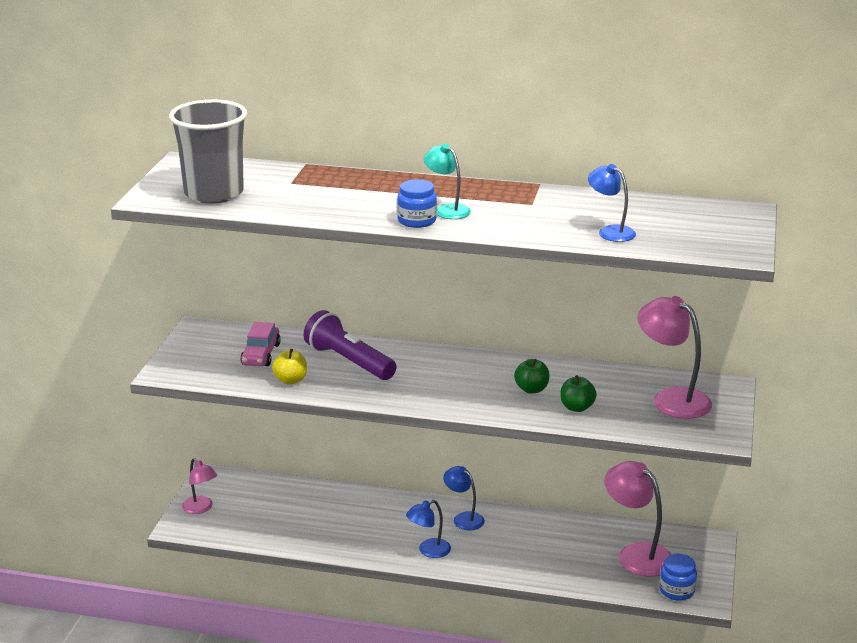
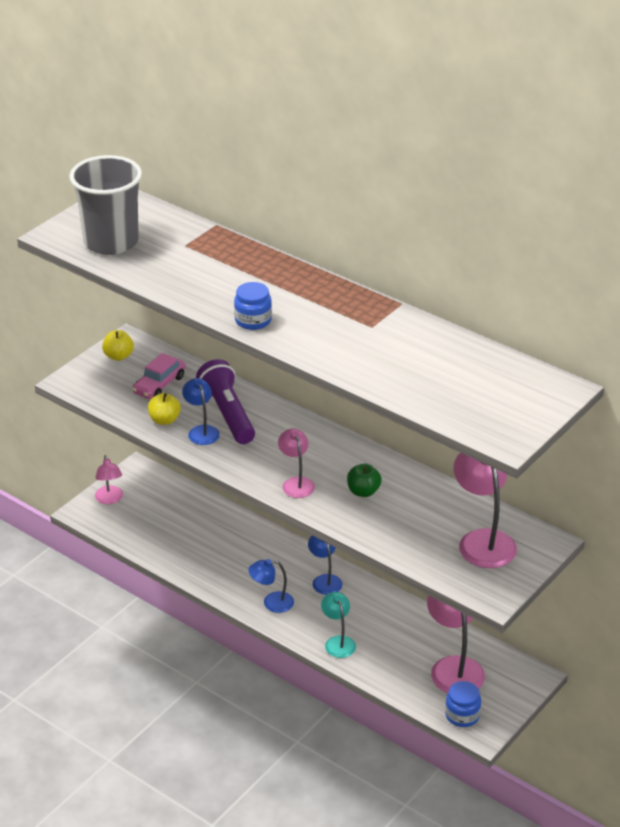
camera: 25 degrees right, 10 degrees up
(199, 342) = (118, 356): none -> yellow apple
(447, 209) = (290, 314): turquoise lamp -> turquoise lamp (338, 642)
(463, 398) = (296, 483): none -> pink lamp
(577, 407) = (388, 523): green apple -> none
(610, 231) = (411, 380): blue lamp -> blue lamp (201, 431)

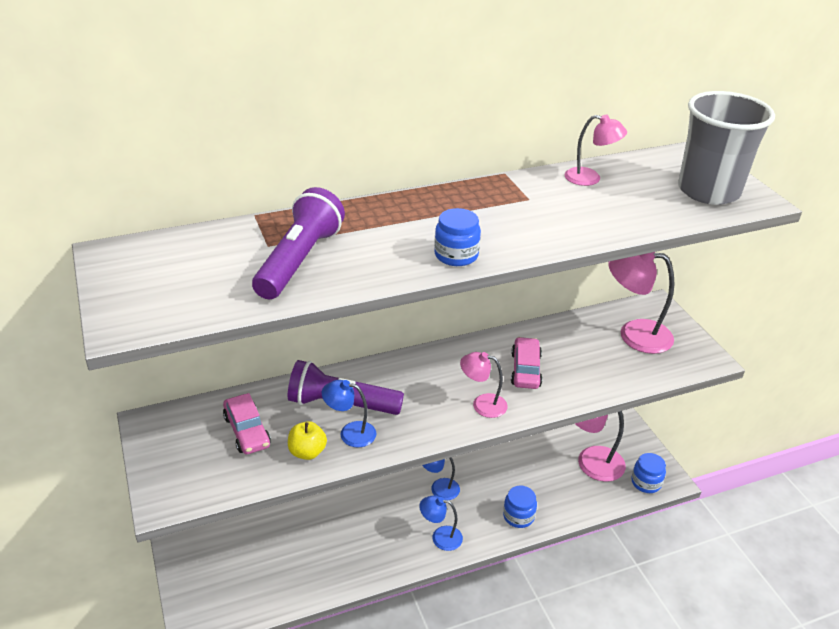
camera: 60 degrees left, 0 degrees up
(110, 499) = (198, 593): pink lamp -> pink lamp (590, 178)
(111, 242) = (196, 290): grey cup -> grey cup (708, 191)
(118, 356) = (166, 441): yellow apple -> none
(180, 263) = (299, 260): none -> purple flashlight
(271, 603) = (440, 537): blue lamp -> blue lamp turned 75 degrees clockwise
(338, 642) = (518, 516): turquoise lamp -> blue jar
(363, 491) = (525, 370): green apple -> pink car

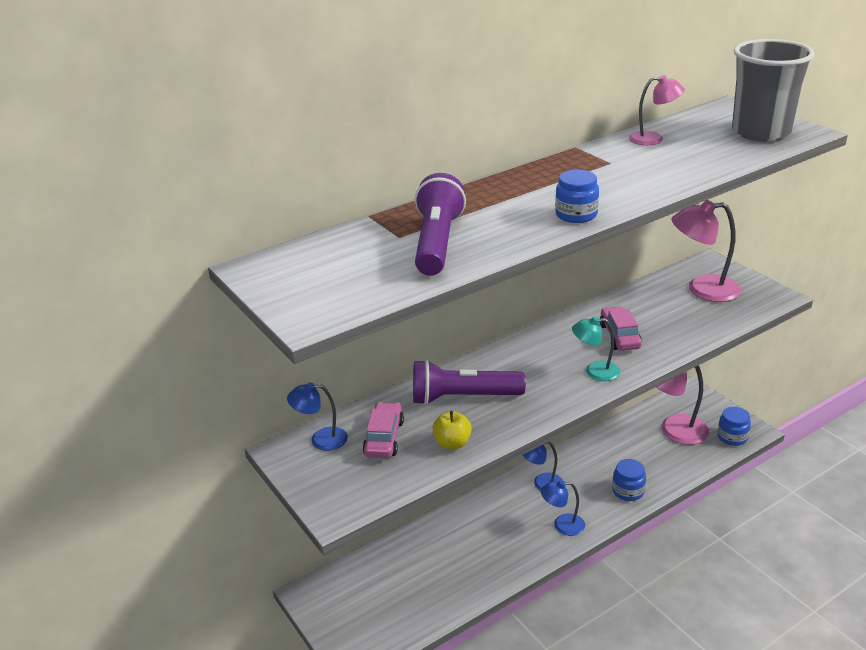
camera: 10 degrees left, 5 degrees down
(247, 431) = (384, 438): pink car -> pink car turned 135 degrees counterclockwise
(350, 433) = (484, 419): blue lamp -> blue lamp (321, 439)
(482, 404) = (595, 371): pink lamp -> turquoise lamp

